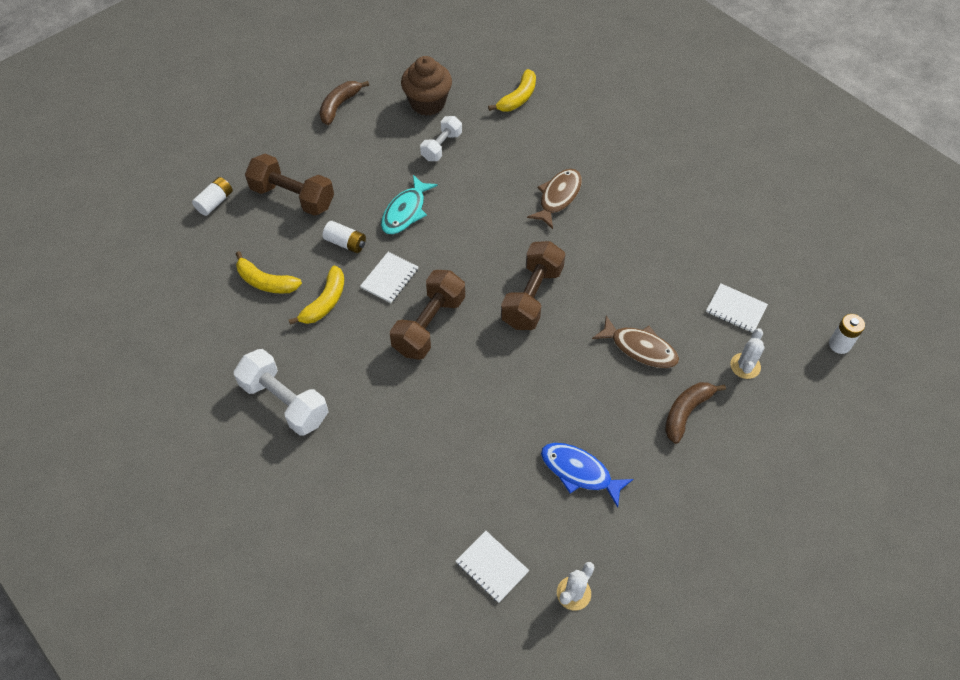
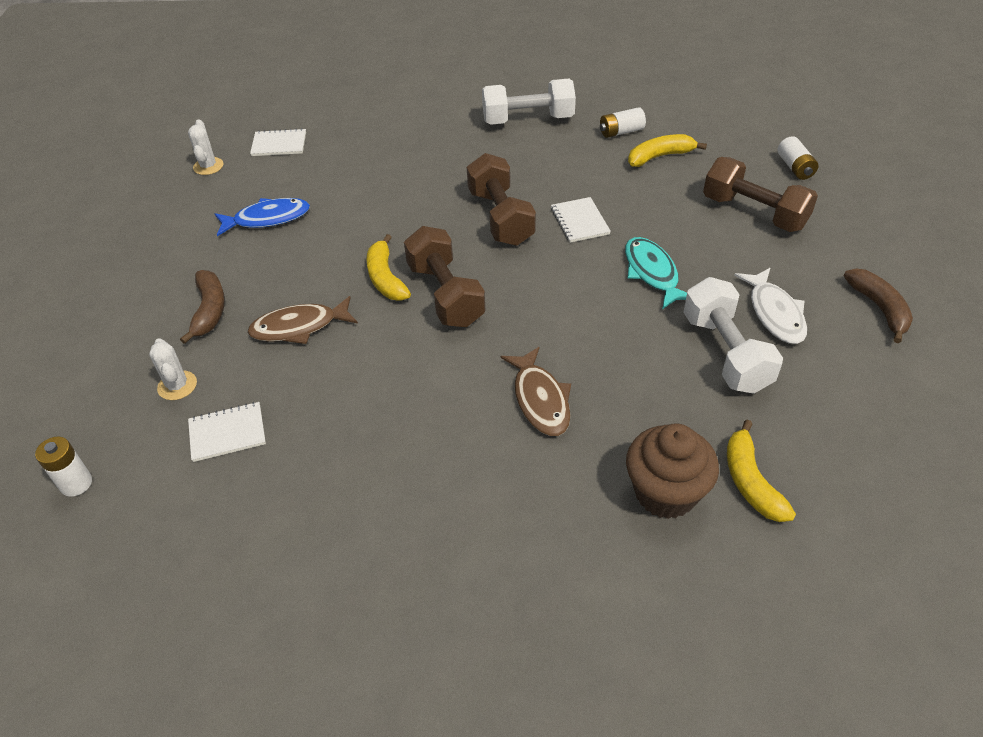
camera: 135 degrees right, 10 degrees down
(293, 197) = (754, 213): brown dumbbell -> brown dumbbell turned 60 degrees clockwise
(325, 302) = (598, 176): yellow banana -> yellow banana (386, 278)
(345, 243) = (654, 217): white battery -> white battery (621, 132)
(387, 143) = (774, 313): none -> white fish
(427, 103) = (818, 385): brown cupcake -> brown cupcake (665, 493)
(441, 146) = (725, 353): white dumbbell -> white dumbbell, size x1.61

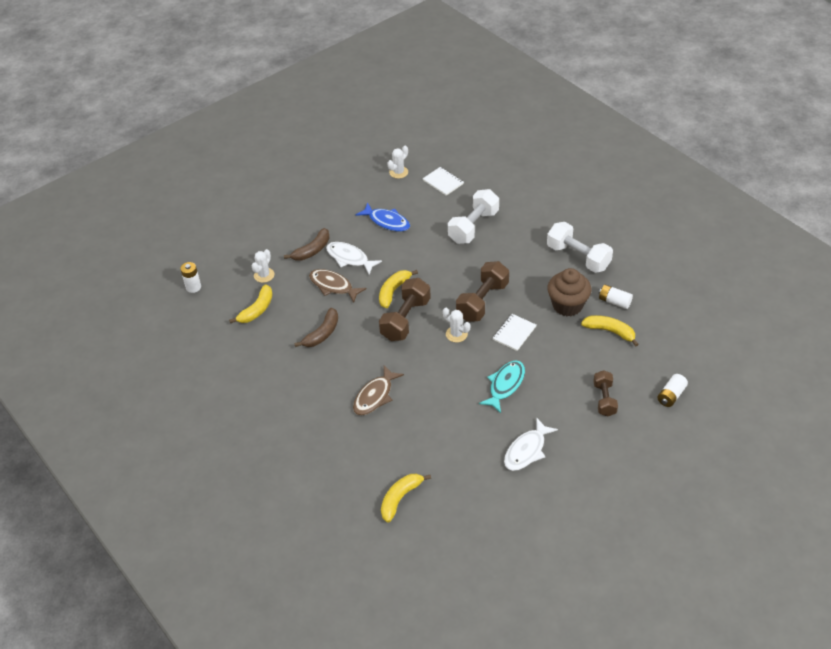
camera: 50 degrees right, 0 degrees up
(227, 433) = (257, 310): white notebook -> yellow banana
(276, 284) = (349, 258): none -> white fish
(525, 266) = (456, 334): none -> white cactus
(665, 493) = (364, 471): brown cupcake -> brown cupcake (567, 305)
(725, 353) = (476, 446): white dumbbell -> white dumbbell (473, 226)
(754, 213) = (604, 399): brown dumbbell -> brown dumbbell, size x0.62
(879, 308) = (578, 492): brown banana -> brown banana (322, 333)

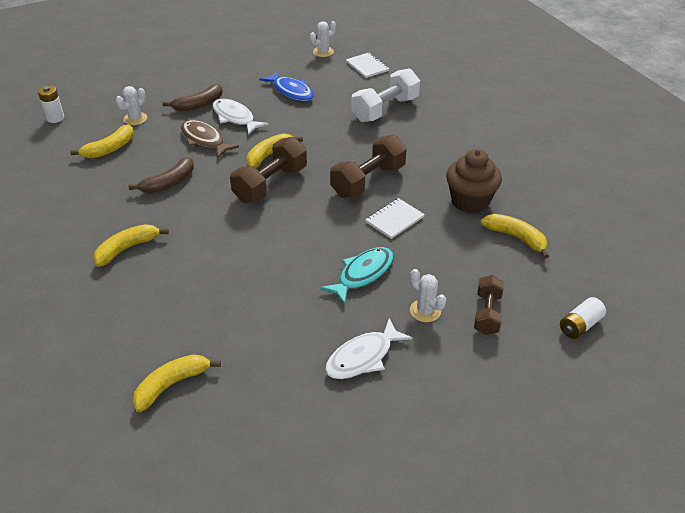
camera: 10 degrees right, 5 degrees down
(317, 399) = (127, 248): none -> yellow banana
(375, 396) = (197, 258): brown fish -> none
(456, 334) = (324, 209): white cactus -> white cactus (425, 311)
(578, 257) = (498, 155): white dumbbell -> none
(614, 302) = (530, 207): white battery -> none

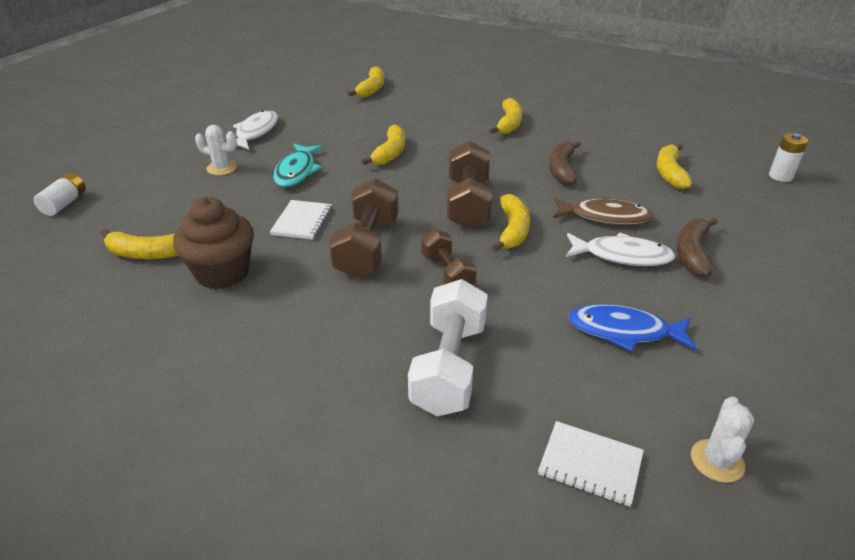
camera: 145 degrees right, 5 degrees down
(135, 119) = (714, 207): white cactus -> none
(267, 260) = (390, 153): none -> yellow banana
(487, 314) = (162, 183): brown dumbbell -> brown dumbbell (447, 273)

